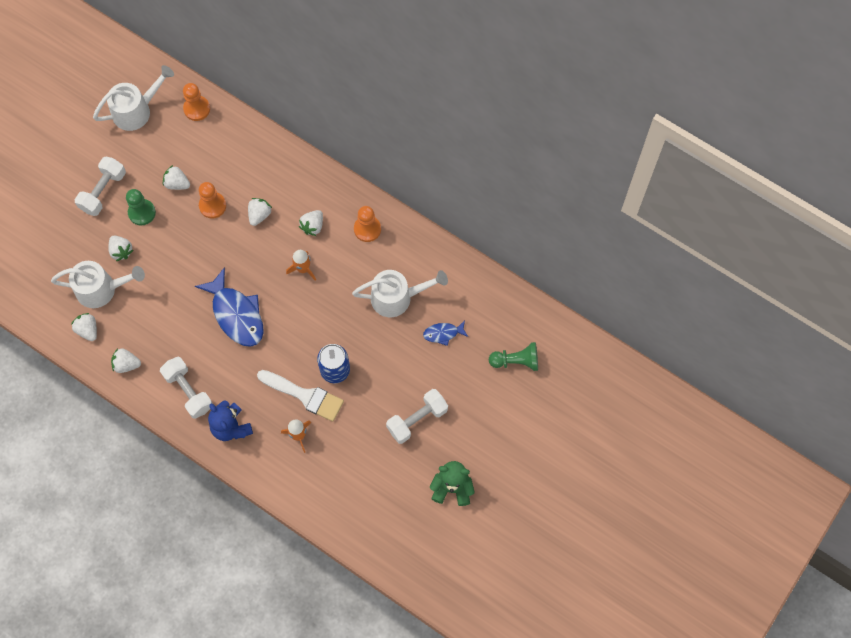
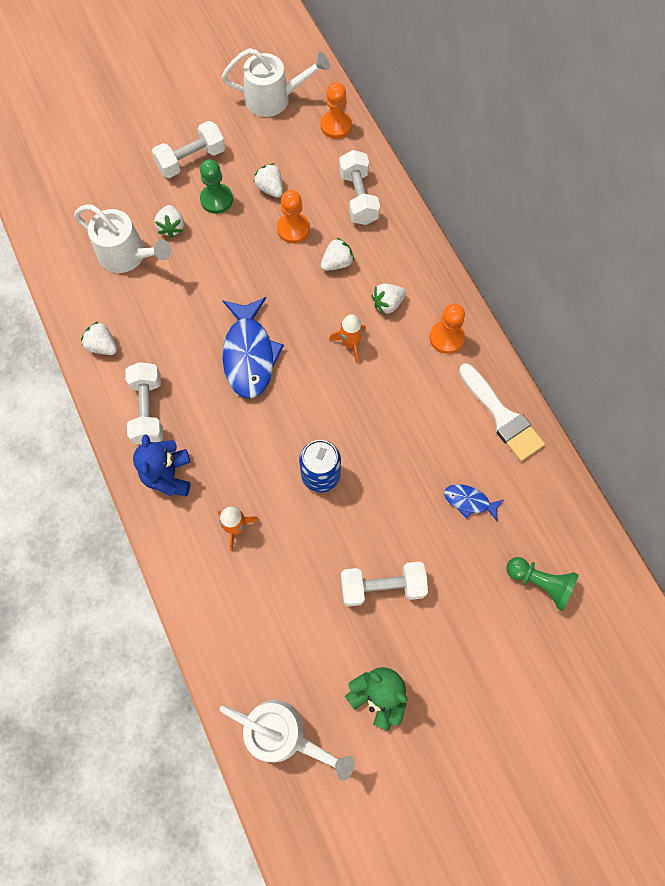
camera: 30 degrees right, 0 degrees up
(88, 330) = (87, 289): white strawberry -> none
(246, 157) = (358, 197): none -> white dumbbell
(305, 395) = (270, 485): white brush -> white brush (502, 416)
(397, 297) = (438, 431): white watering can -> white watering can (284, 735)

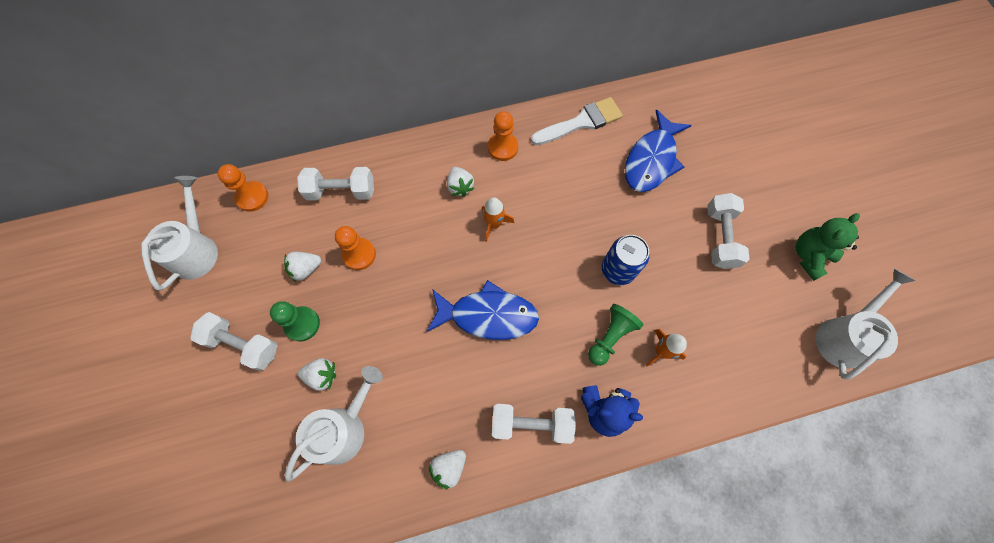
camera: 80 degrees left, 0 degrees up
(191, 160) = (243, 344): white dumbbell -> white dumbbell turned 45 degrees counterclockwise
(337, 263) = (407, 221): white strawberry -> none
(469, 501) = (651, 160): blue fish -> blue fish, size x2.01
(540, 583) = (720, 126): green pawn -> green pawn (610, 337)

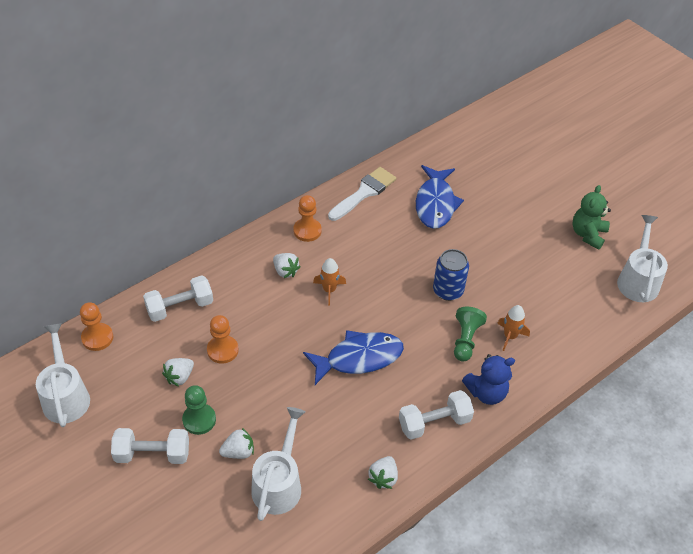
camera: 25 degrees left, 20 degrees down
(720, 237) = (515, 242): white dumbbell -> none

